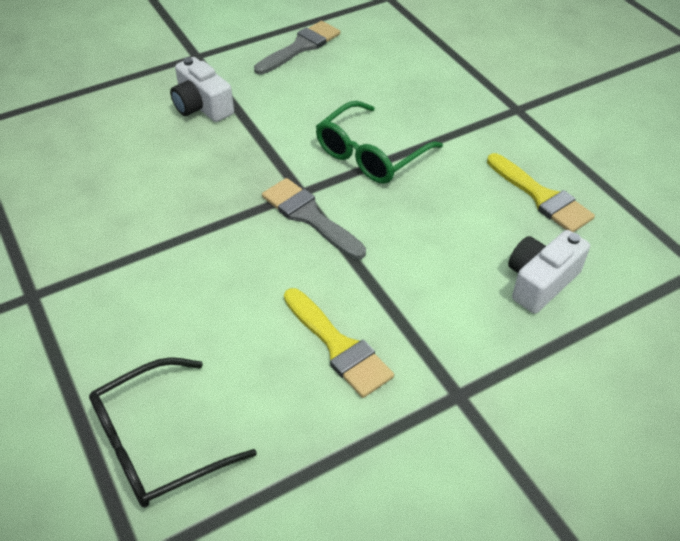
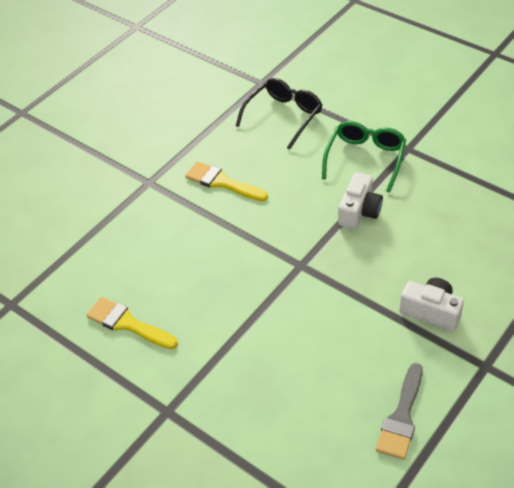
camera: 160 degrees right, 0 degrees up
(309, 216) = (284, 249): grey brush -> none
(370, 155) = (269, 315): green glasses -> green glasses (365, 159)
(540, 282) = (116, 258): white camera -> white camera (359, 211)

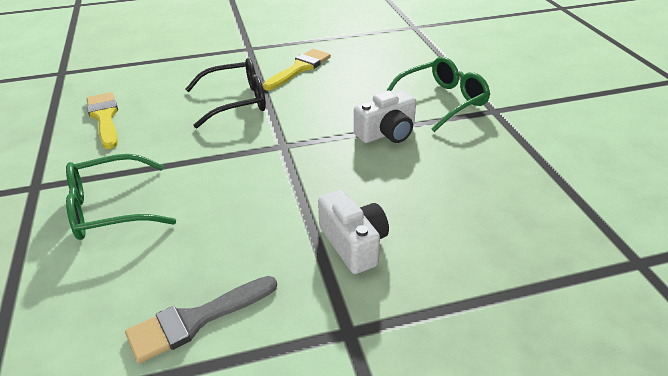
camera: 35 degrees right, 10 degrees down
(222, 182) = (299, 68): yellow brush -> yellow brush turned 60 degrees clockwise
(249, 389) = (110, 208): none -> green glasses
(283, 116) = (405, 50): black glasses -> black glasses (236, 101)

